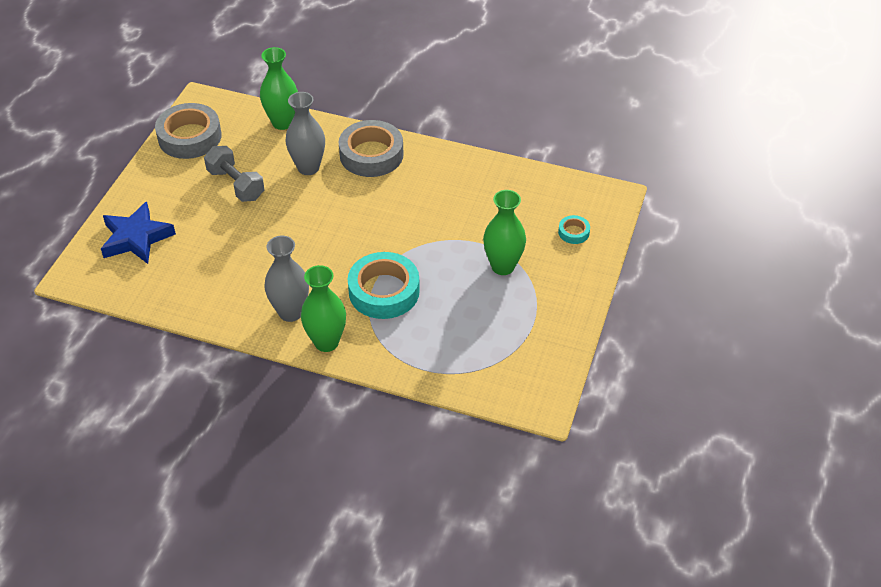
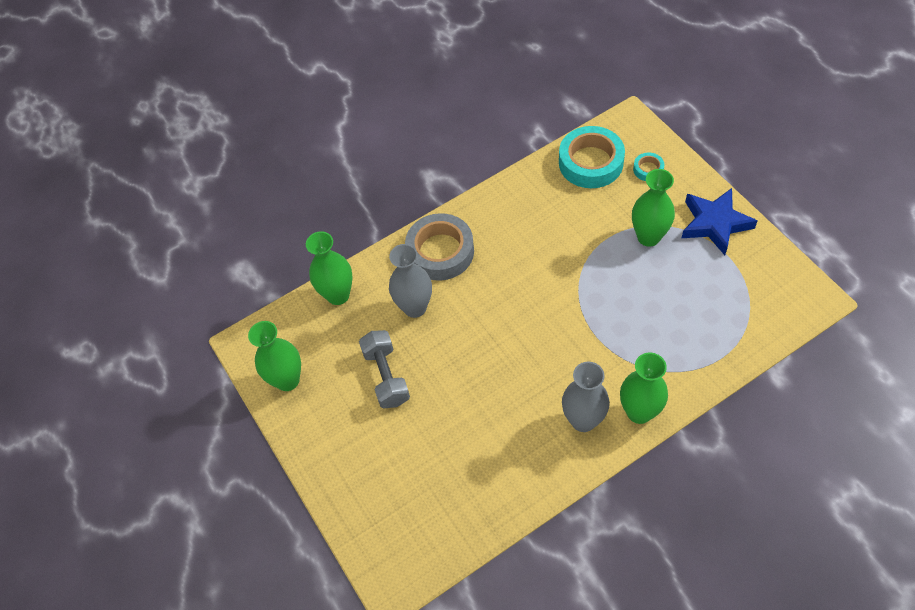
camera: 45 degrees left, 10 degrees up
(136, 238) = (386, 499): blue star -> blue star (715, 224)
(190, 137) = (287, 380): grey tape -> green vase
(236, 184) = (386, 376): grey dumbbell -> grey dumbbell turned 75 degrees clockwise
(384, 291) = (612, 336): turquoise tape -> turquoise tape (591, 162)

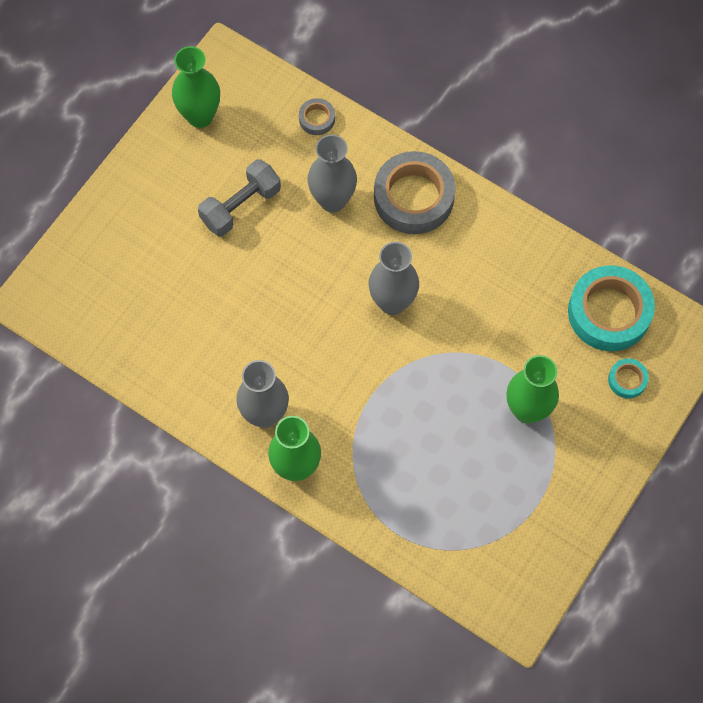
camera: 60 degrees right, 10 degrees up
(338, 295) = (317, 119): green vase -> grey tape
(522, 295) = (392, 302): none -> grey vase
(715, 224) = (578, 478): blue star -> none

